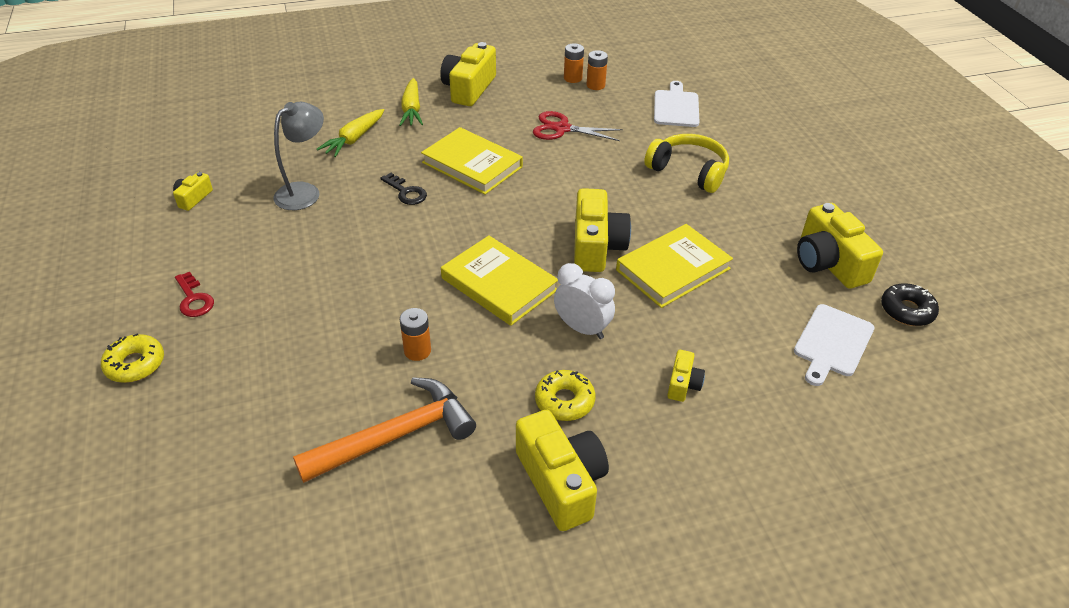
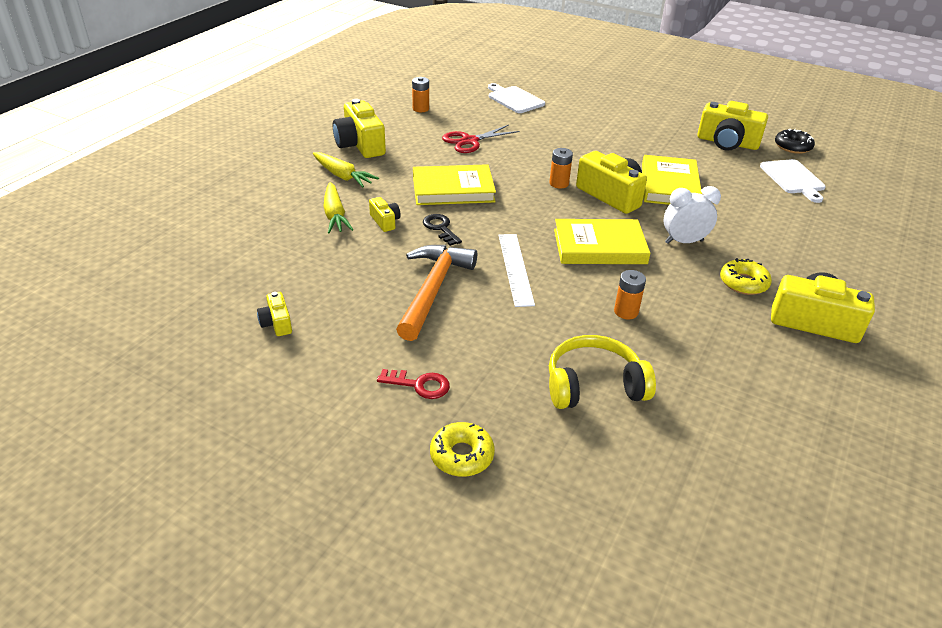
camera: 45 degrees left, 5 degrees down
(304, 192) = (364, 268): grey lamp -> none
(395, 436) = (703, 363): orange hammer -> orange hammer (433, 290)
(401, 259) = (515, 268): none -> white ruler
(406, 192) = (440, 228): black key -> black key turned 120 degrees counterclockwise
(595, 85) = (443, 107): orange battery -> orange battery (559, 183)
(683, 384) = (774, 237): yellow camera -> yellow camera (385, 221)
(688, 171) = (584, 131): yellow headphones -> yellow headphones (594, 385)

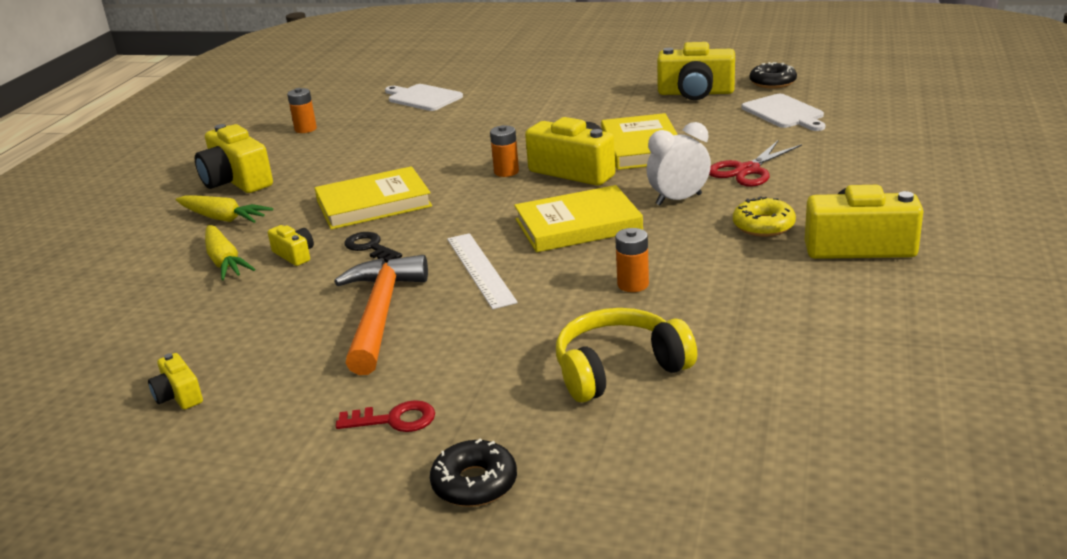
camera: 10 degrees left, 10 degrees down
(462, 455) = (474, 483): yellow donut -> black donut
(470, 141) = (379, 150): red scissors -> red scissors (747, 170)

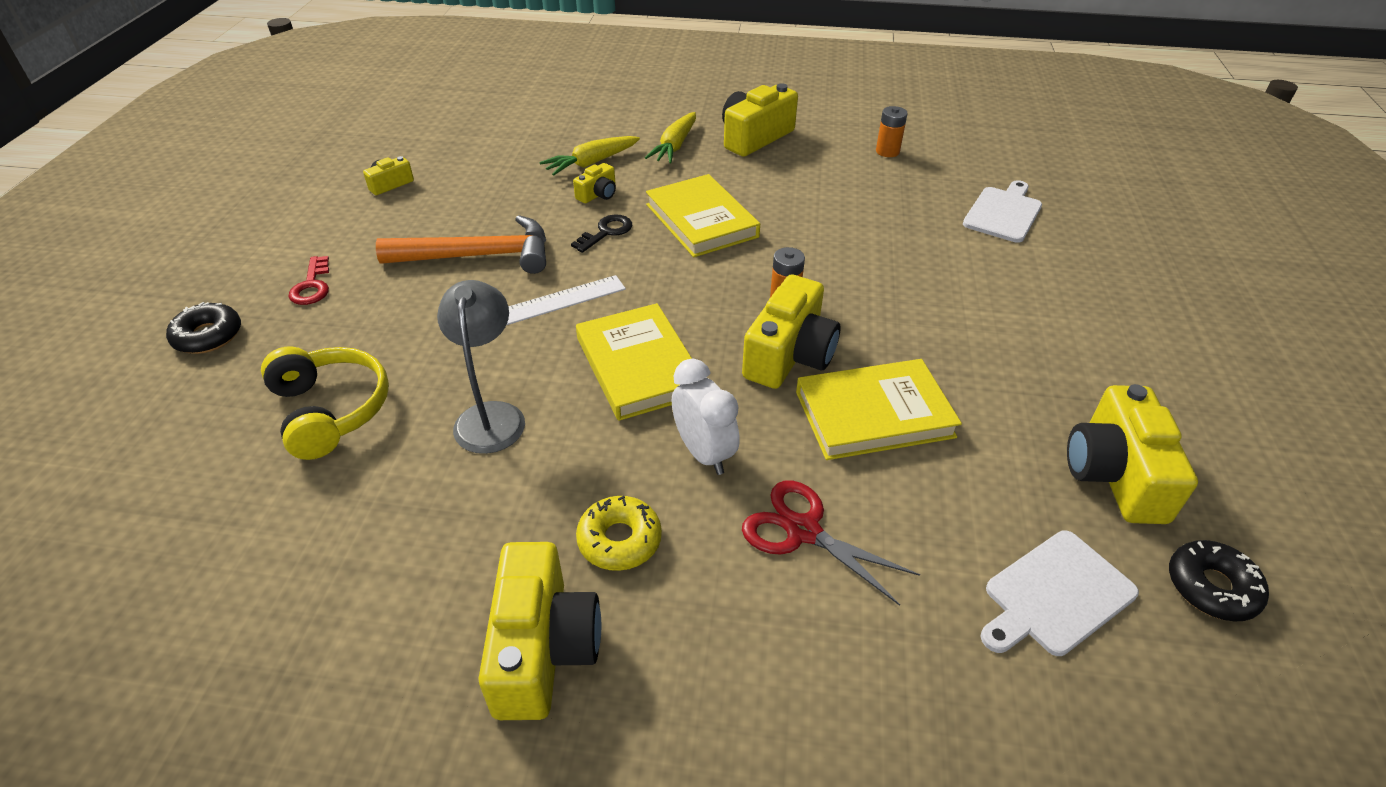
camera: 80 degrees right, 15 degrees up
(633, 284) = (491, 415): orange battery -> grey lamp

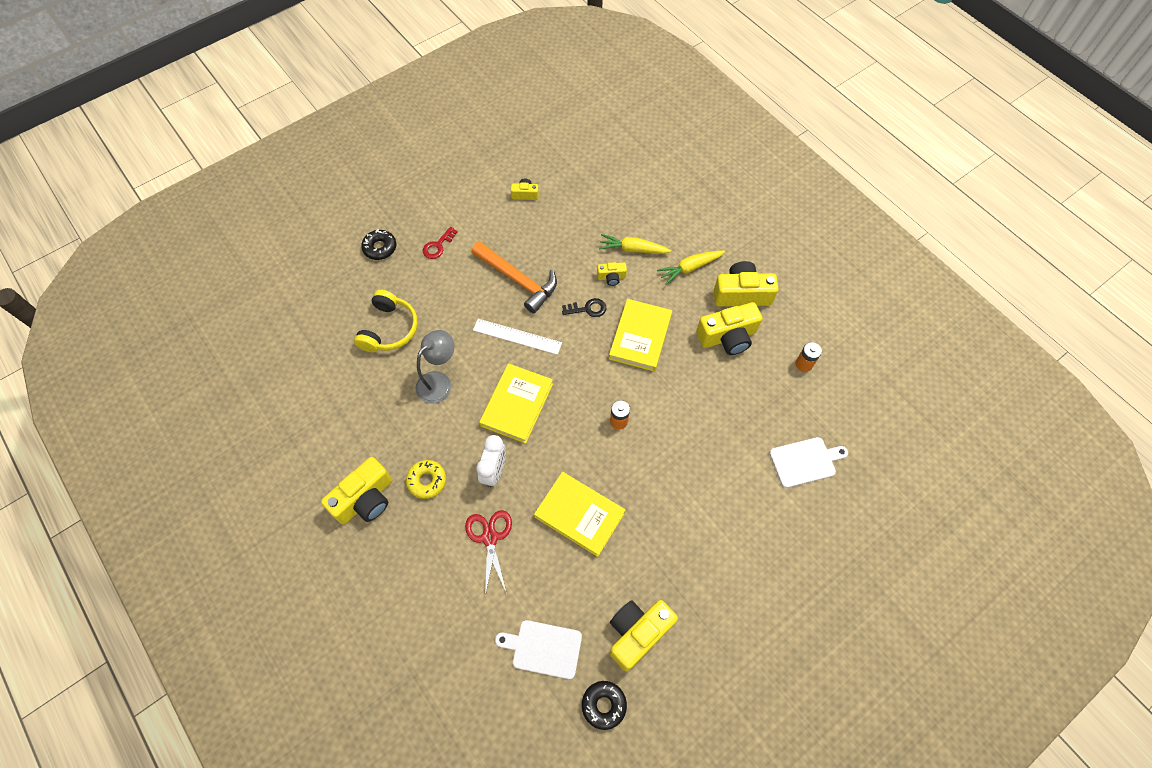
camera: 45 degrees right, 20 degrees up
(789, 355) = (583, 454): yellow camera -> yellow camera (727, 337)

